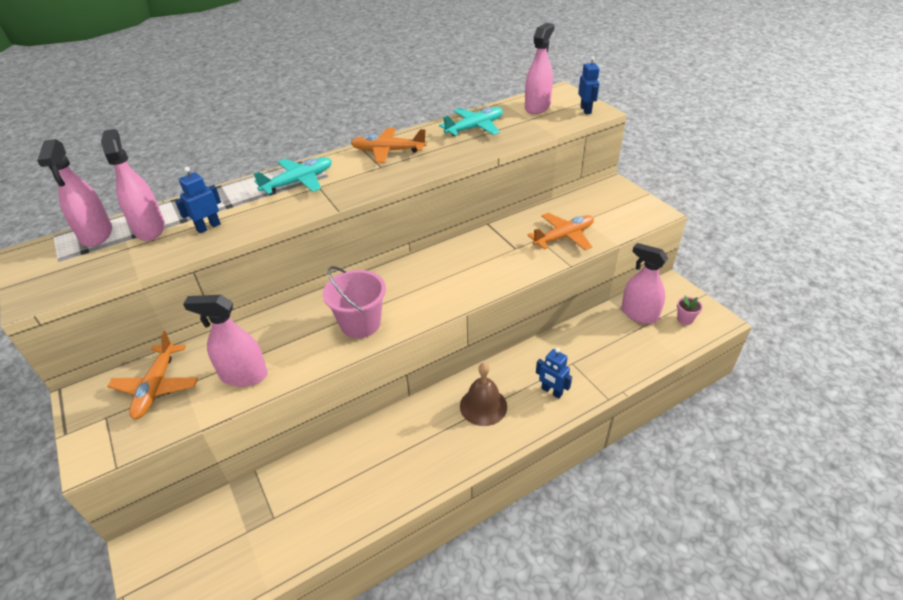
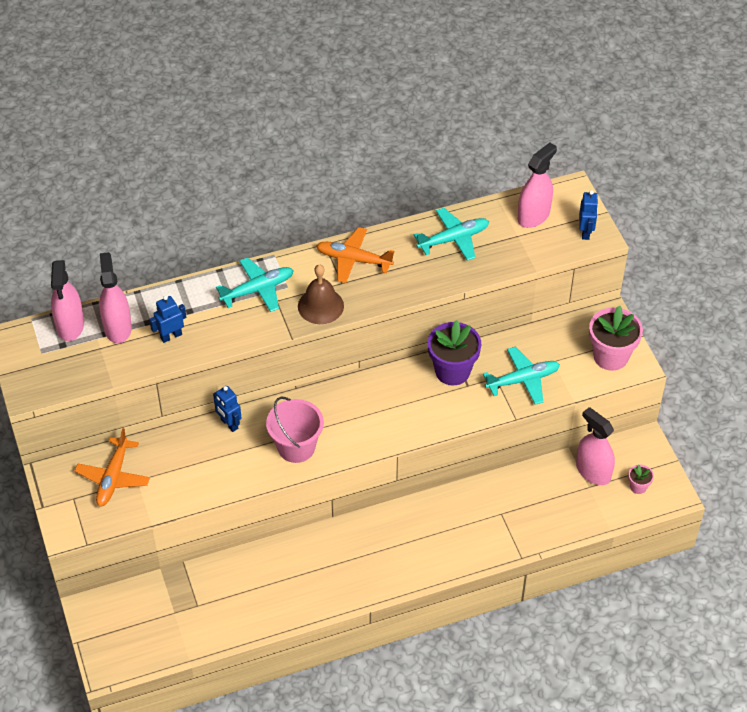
camera: 10 degrees right, 10 degrees up
(244, 375) = (188, 481): pink spray bottle -> none
(483, 406) = (400, 541): brown bell -> brown bell (320, 306)
(497, 240) = (452, 371): none -> purple flower pot
(551, 391) = (470, 539): blue robot -> blue robot (229, 424)
(563, 237) = (522, 380): orange plane -> turquoise plane
(631, 210) = (610, 356): none -> pink flower pot

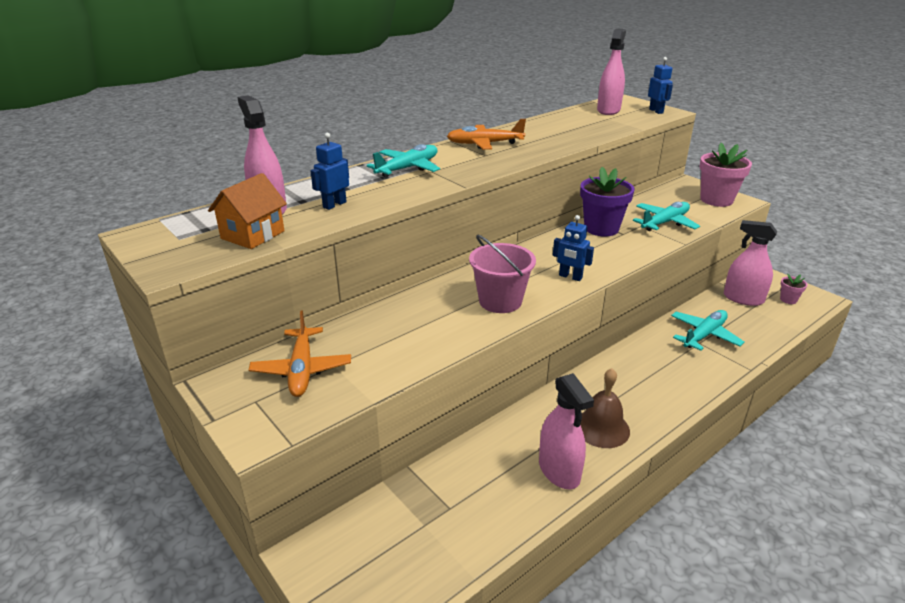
camera: 20 degrees left, 20 degrees down
(70, 325) = (210, 216): pink spray bottle -> pink spray bottle (559, 471)
(95, 364) = (253, 235): none -> orange house
(229, 424) = (416, 299): blue robot -> blue robot (570, 277)
(320, 306) = (477, 167): brown bell -> brown bell (601, 428)
(453, 239) = (559, 125): turquoise plane -> turquoise plane (704, 335)

